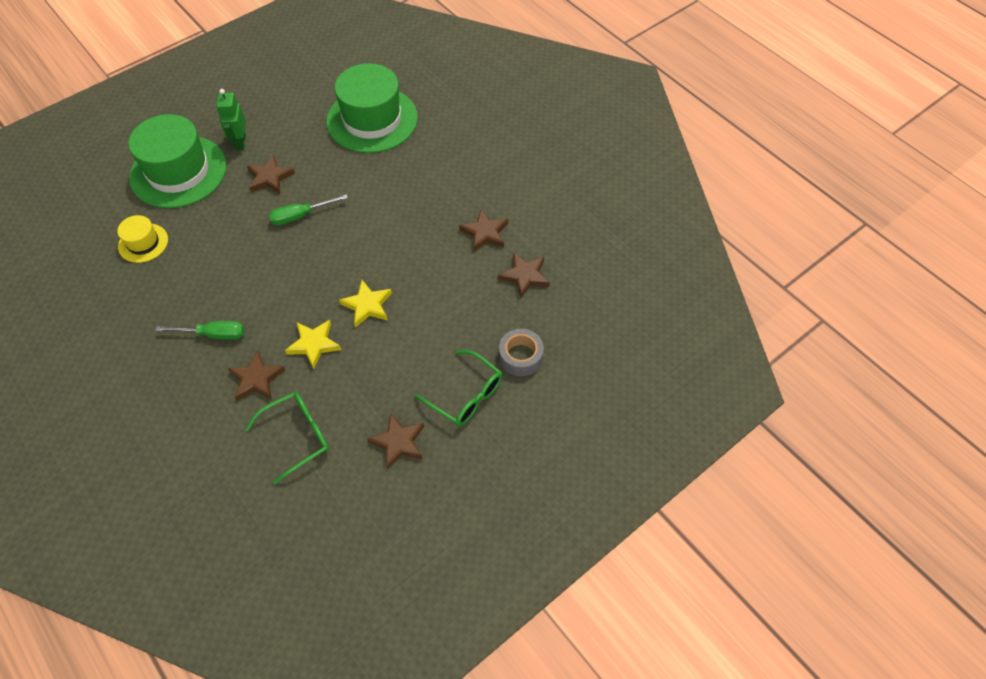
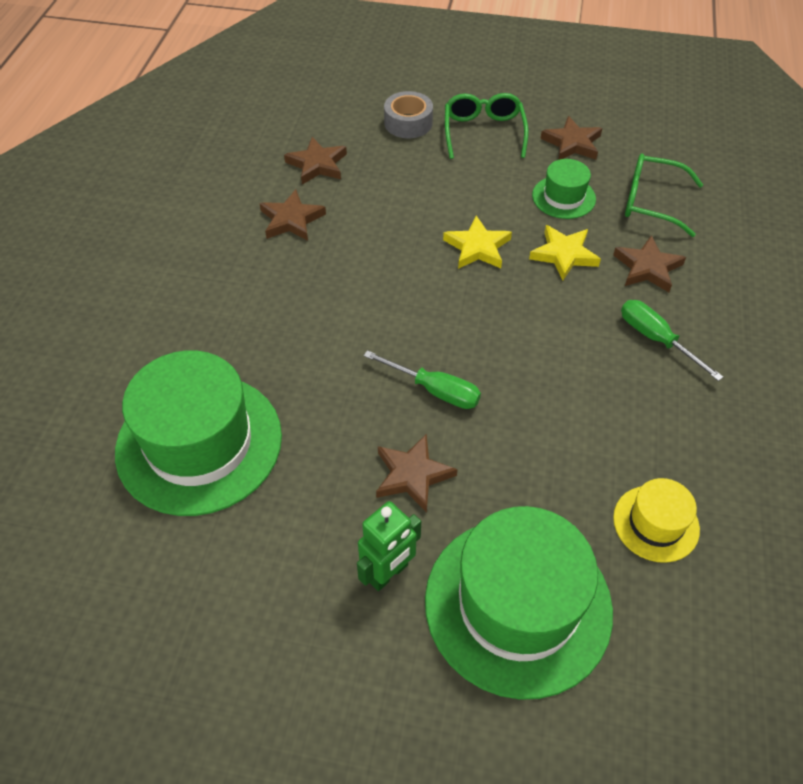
camera: 130 degrees left, 5 degrees down
(356, 388) = (563, 197): none -> green hat

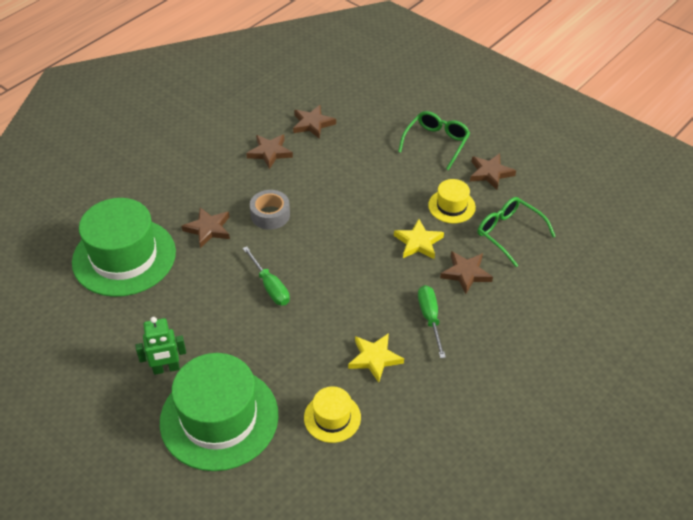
camera: 30 degrees right, 5 degrees down
(408, 123) = (392, 118): grey tape -> grey tape (270, 215)
(412, 475) = (220, 326): brown star -> brown star (208, 229)
(477, 247) = (367, 215): yellow star -> yellow star (374, 358)
(563, 197) = (451, 206): green hat -> yellow hat

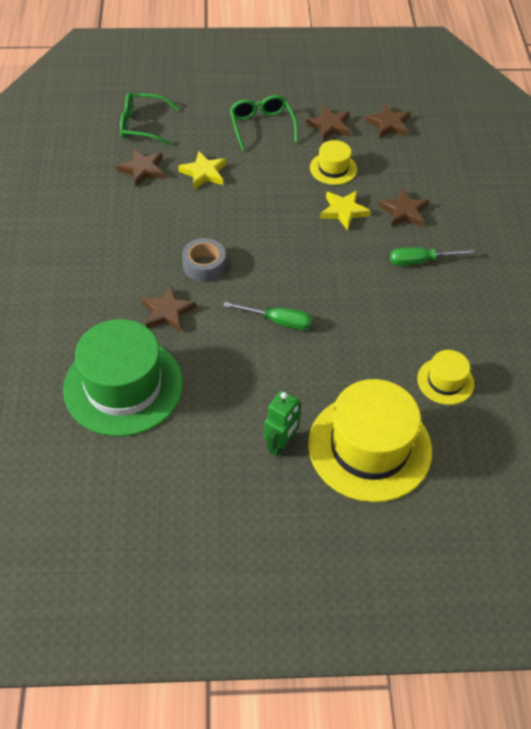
camera: 45 degrees left, 5 degrees up
(219, 418) = (369, 447): green hat -> yellow hat
(270, 152) = (136, 215): brown star -> brown star (388, 124)
(374, 358) = (420, 317): yellow star -> yellow star (204, 173)
(430, 318) = (420, 261): green screwdriver -> green screwdriver turned 45 degrees counterclockwise
(508, 233) = (396, 163): green glasses -> green glasses (142, 125)

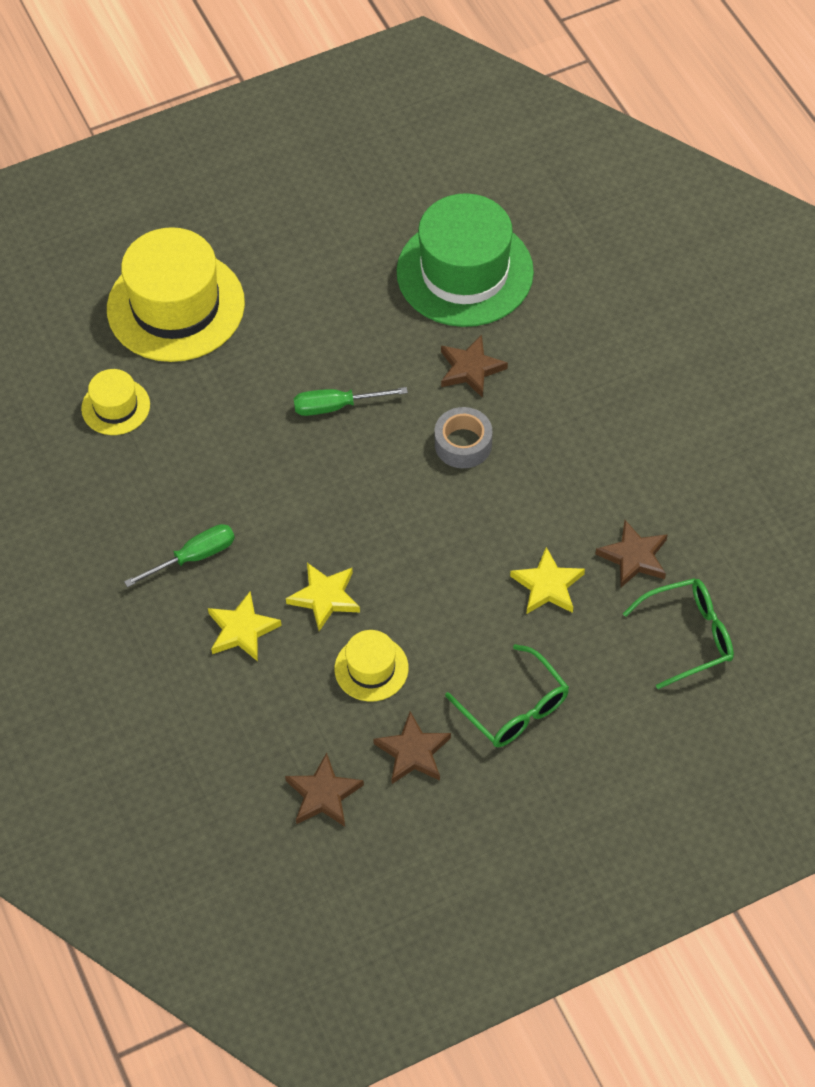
camera: 160 degrees right, 5 degrees up
(281, 445) = (268, 275): green robot -> none
(403, 212) = (242, 630): brown star -> yellow star

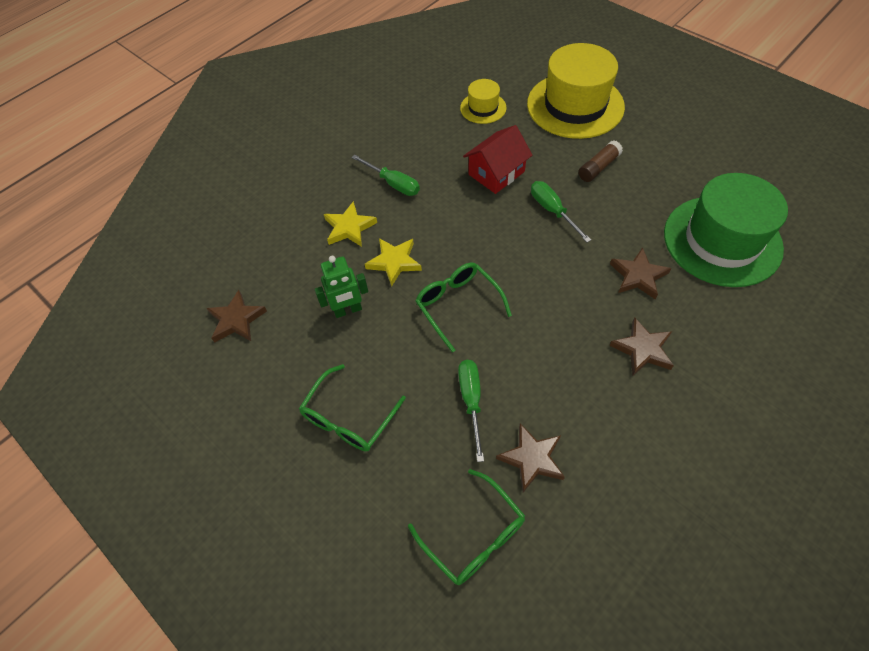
camera: 70 degrees right, 0 degrees up
(242, 438) = (496, 173): none -> red house
(295, 331) = (598, 167): none -> brown glue stick
(371, 668) = (348, 310): yellow hat -> green robot
(413, 752) = (287, 362): brown star -> brown star (642, 349)
(421, 554) = (457, 305): none -> green glasses
(463, 444) = (568, 296): grey tape -> none
(548, 586) = (471, 401): yellow star -> green screwdriver

